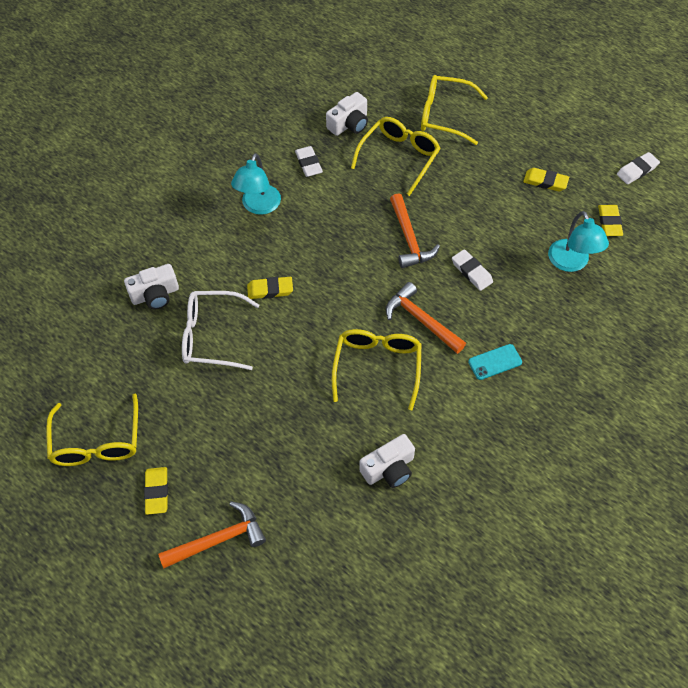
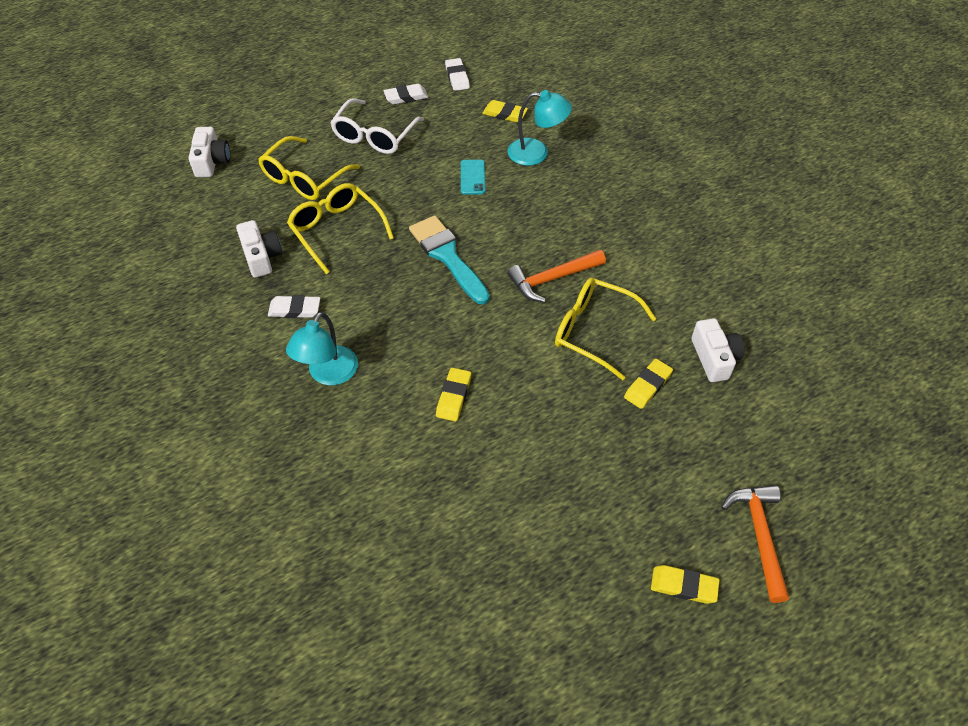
camera: 70 degrees left, 5 degrees down
(97, 441) = (593, 640): yellow glasses -> none
(155, 295) = (403, 519): white camera -> white camera (212, 161)
(212, 336) = (492, 471): white glasses -> white glasses (375, 135)
(258, 206) = (328, 374): turquoise lamp -> turquoise lamp turned 75 degrees clockwise
(409, 238) = (447, 256): orange hammer -> turquoise brush
(471, 272) = (513, 223): white eraser -> white eraser (406, 97)
(495, 362) = (623, 241): turquoise phone -> turquoise phone (472, 177)
(545, 182) = (434, 137): yellow eraser -> yellow eraser (647, 386)

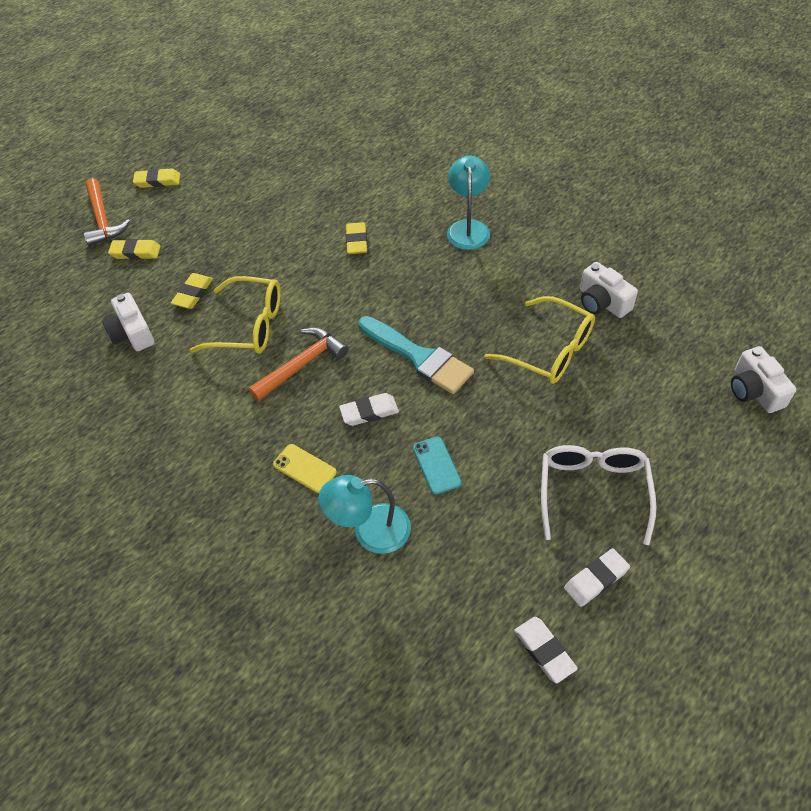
camera: 165 degrees right, 0 degrees up
(294, 309) = (533, 266): white eraser -> white eraser (369, 412)
(305, 178) = (631, 402): yellow glasses -> none
(504, 114) = (439, 591): yellow eraser -> yellow eraser (135, 252)
(572, 201) = (304, 468): none -> yellow phone

